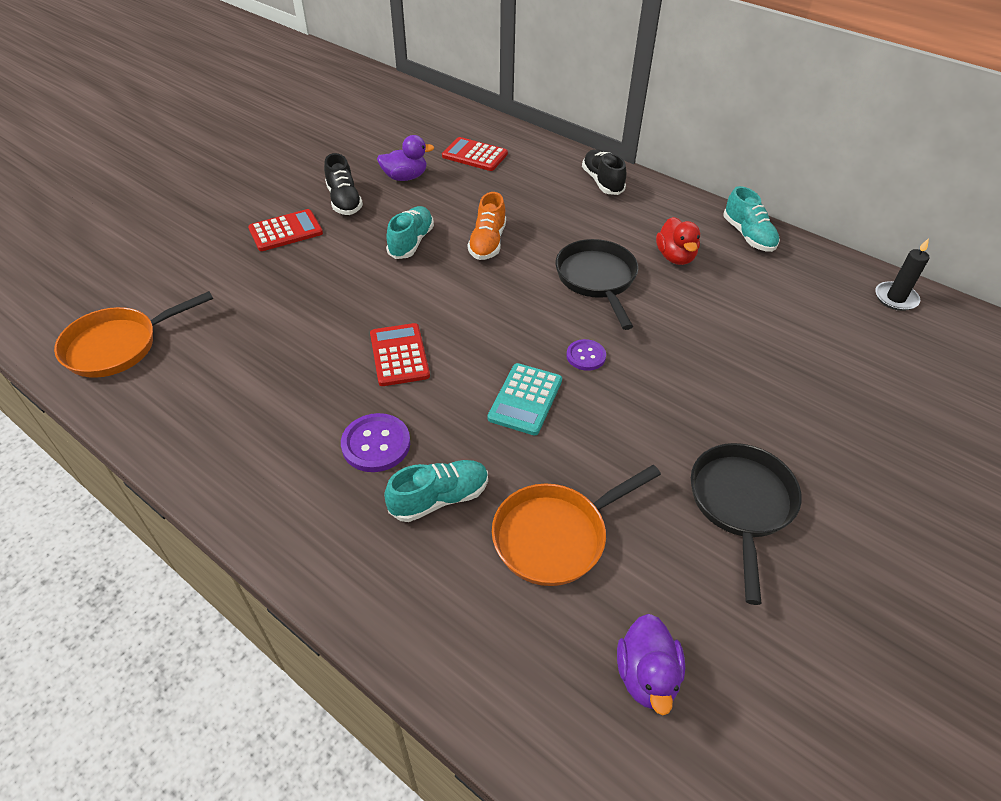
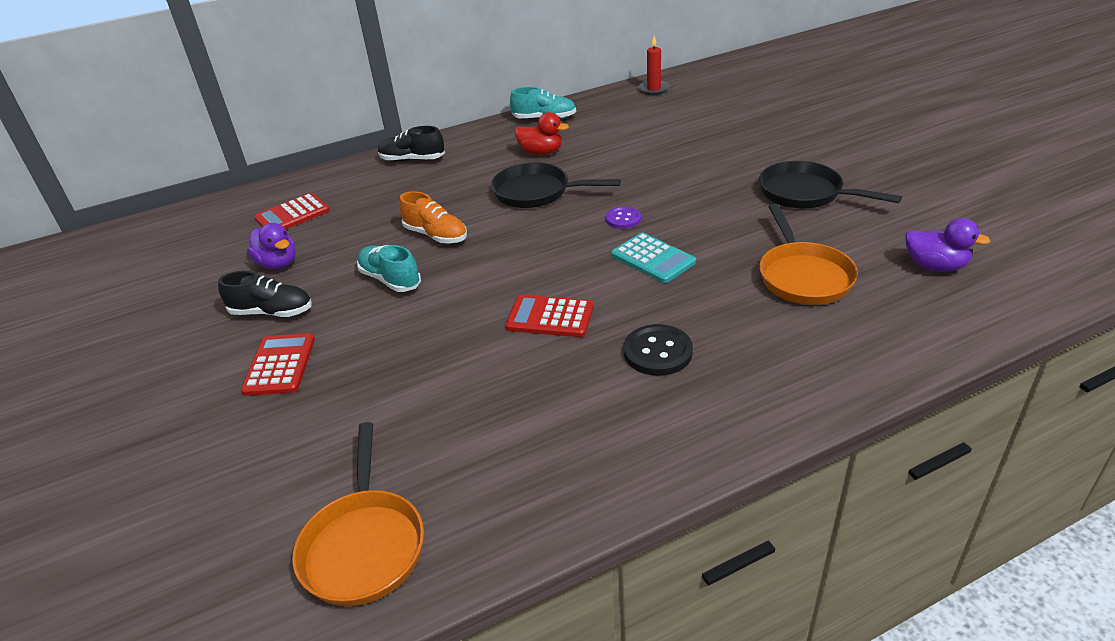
camera: 60 degrees left, 10 degrees down
(376, 444) = (657, 352): purple button -> black button
(405, 177) = (278, 263): purple duck -> purple duck turned 120 degrees clockwise
(439, 498) = (740, 326): turquoise shoe -> none
(895, 298) = (654, 89): black candle -> red candle

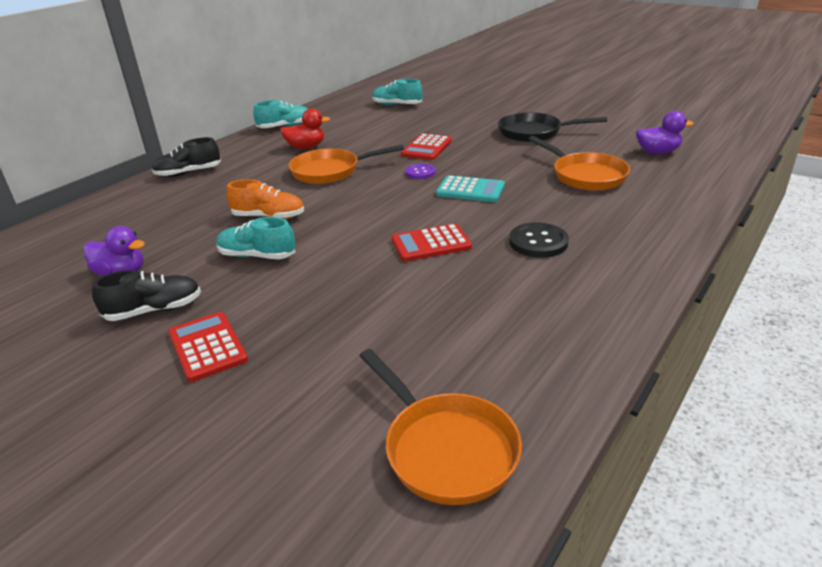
camera: 30 degrees left, 5 degrees down
(292, 215) = (99, 235): red calculator -> red calculator (427, 148)
(537, 192) = (330, 171): black pan -> orange pan
(654, 89) = (357, 96): red candle -> none
(685, 112) = (397, 105): none -> turquoise shoe

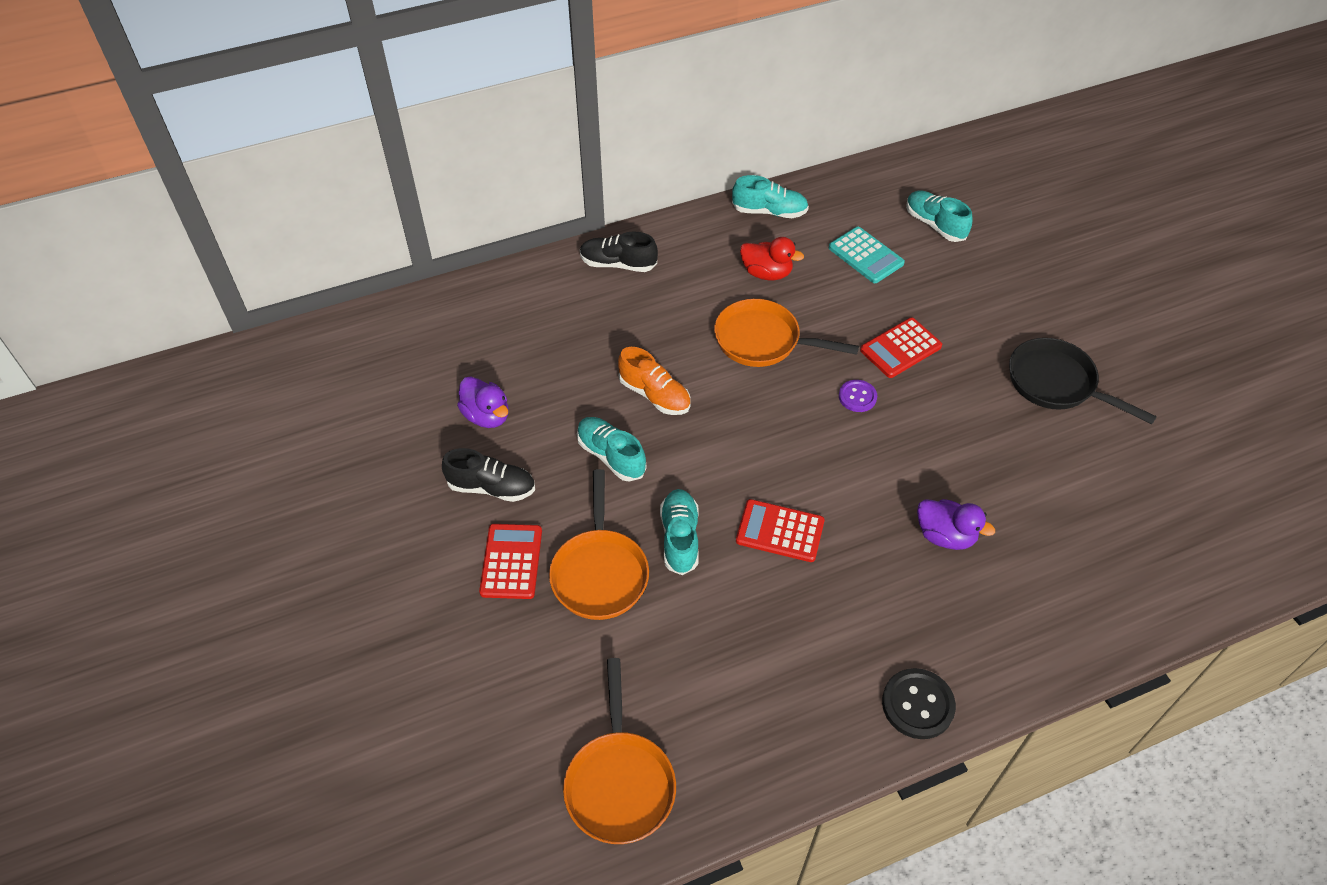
camera: 30 degrees right, 20 degrees up
(355, 275) = (680, 538): none -> turquoise shoe
(470, 190) = (887, 462): turquoise calculator -> turquoise calculator (866, 255)
(538, 242) = (886, 591): black button -> black button (917, 704)
(585, 175) = (1038, 507): orange pan -> orange pan (599, 572)
(657, 152) = (1173, 511): purple duck -> purple duck (945, 535)

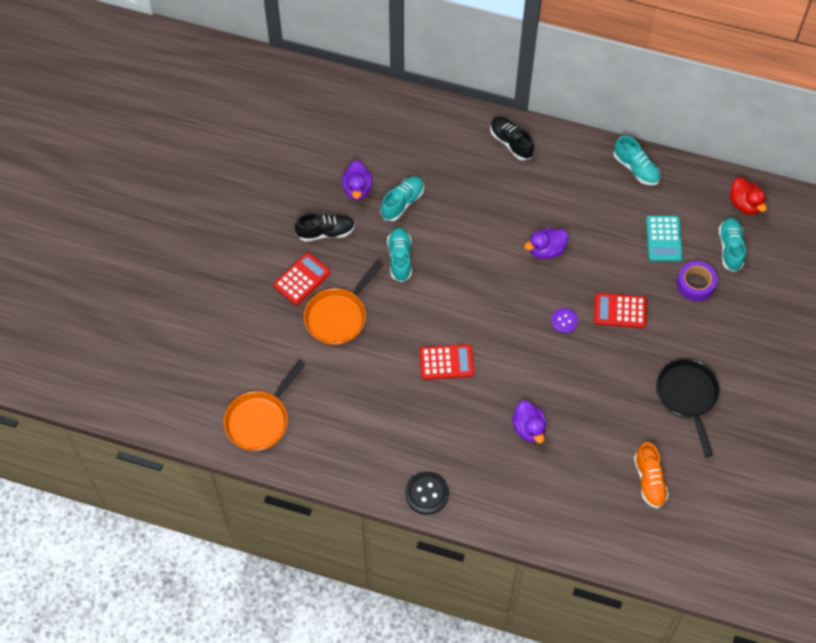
camera: 40 degrees right, 10 degrees up
(492, 487) = (325, 232): black shoe -> black shoe turned 60 degrees counterclockwise
(655, 395) = (455, 240): orange shoe -> orange shoe (649, 480)
(680, 538) = (393, 328): turquoise shoe -> turquoise shoe (402, 202)
(763, 341) = (546, 250): orange pan -> purple duck
(766, 273) = (592, 209): red duck -> red duck (745, 204)
(780, 531) = (446, 362): red calculator -> red calculator turned 120 degrees clockwise
(941, 276) = (695, 284): none -> purple tape

